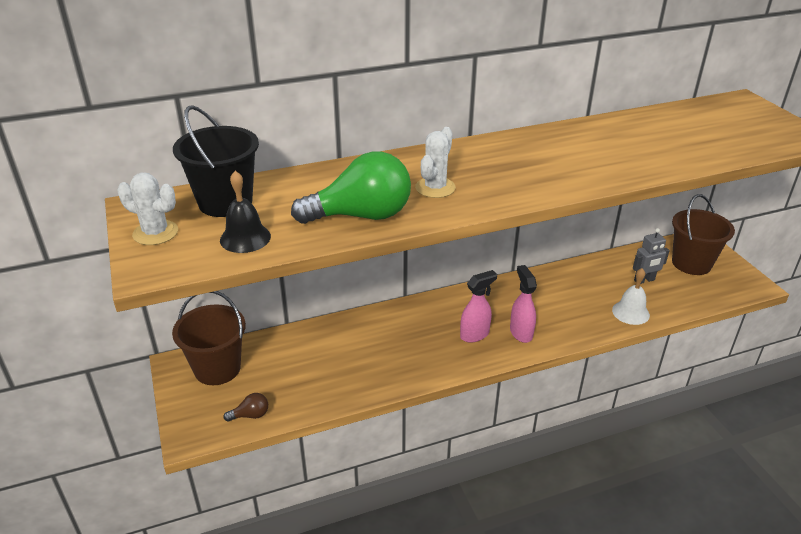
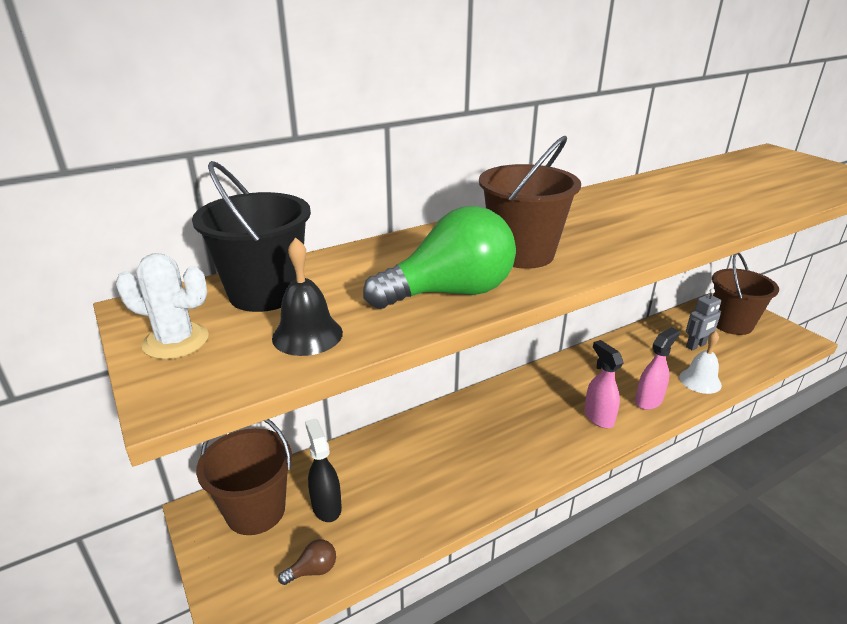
camera: 10 degrees left, 5 degrees down
(271, 372) = (326, 506): none -> black spray bottle
(435, 188) = (522, 254): white cactus -> brown bucket
(475, 334) = (550, 426): pink spray bottle -> pink spray bottle (648, 401)

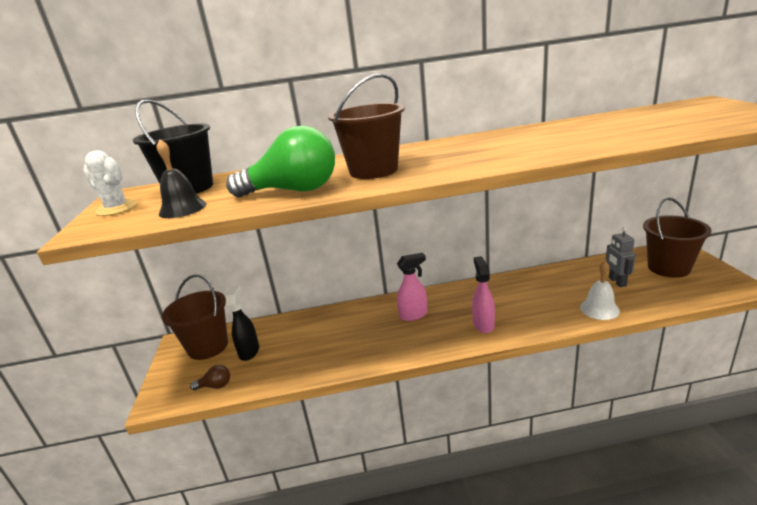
camera: 25 degrees right, 5 degrees down
(648, 401) = (537, 318): pink spray bottle -> pink spray bottle (414, 315)
(696, 346) = (617, 282): grey robot -> grey robot turned 90 degrees clockwise

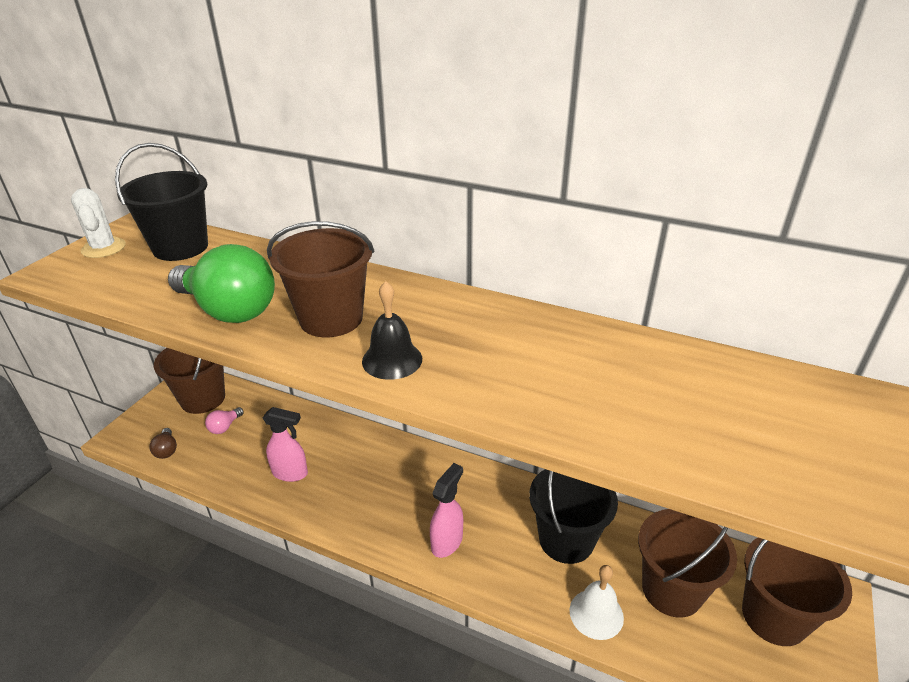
camera: 30 degrees right, 10 degrees up
(182, 209) = (132, 282): black bell -> black bell (392, 360)
(215, 386) = (166, 450): brown light bulb -> brown light bulb turned 45 degrees clockwise
(249, 351) = (225, 427): black spray bottle -> pink light bulb
(414, 315) = (397, 480): pink spray bottle -> pink spray bottle (290, 473)
(543, 290) = (566, 540): none -> black bucket
(617, 282) = (672, 590): grey robot -> brown bucket

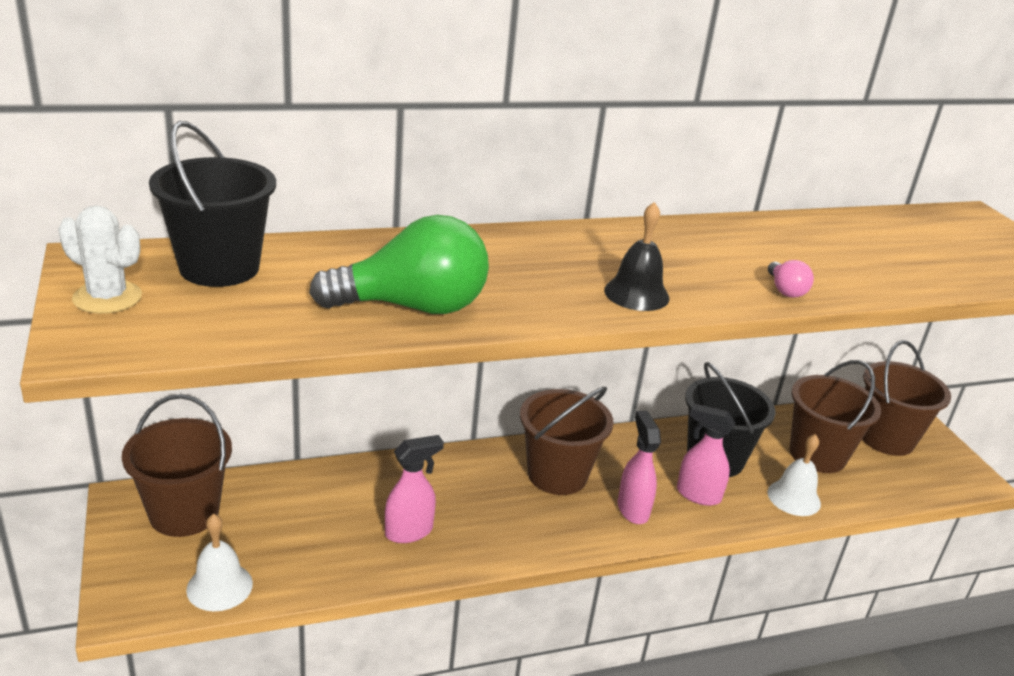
camera: 45 degrees left, 5 degrees down
(166, 450) = (219, 586): brown light bulb -> white bell
(225, 427) = (262, 527): pink light bulb -> pink light bulb (785, 290)
(331, 319) = (526, 281): brown bucket -> brown bucket (557, 475)
(512, 560) = (697, 495): none -> pink spray bottle

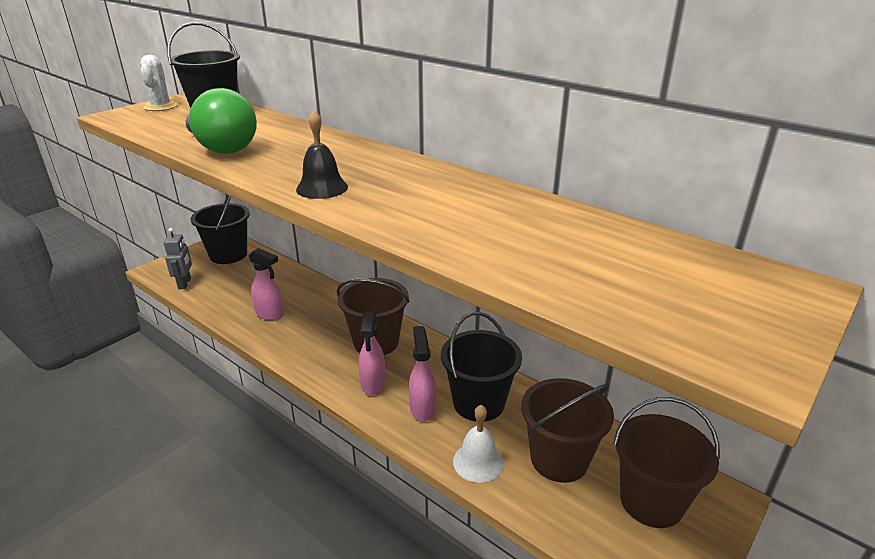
camera: 60 degrees right, 0 degrees up
(184, 513) = (228, 255): brown bucket -> black bucket
(219, 586) = (185, 283): white bell -> grey robot
(632, 509) = (373, 384): pink spray bottle -> pink spray bottle turned 135 degrees clockwise
(785, 290) = (410, 229): pink light bulb -> none

